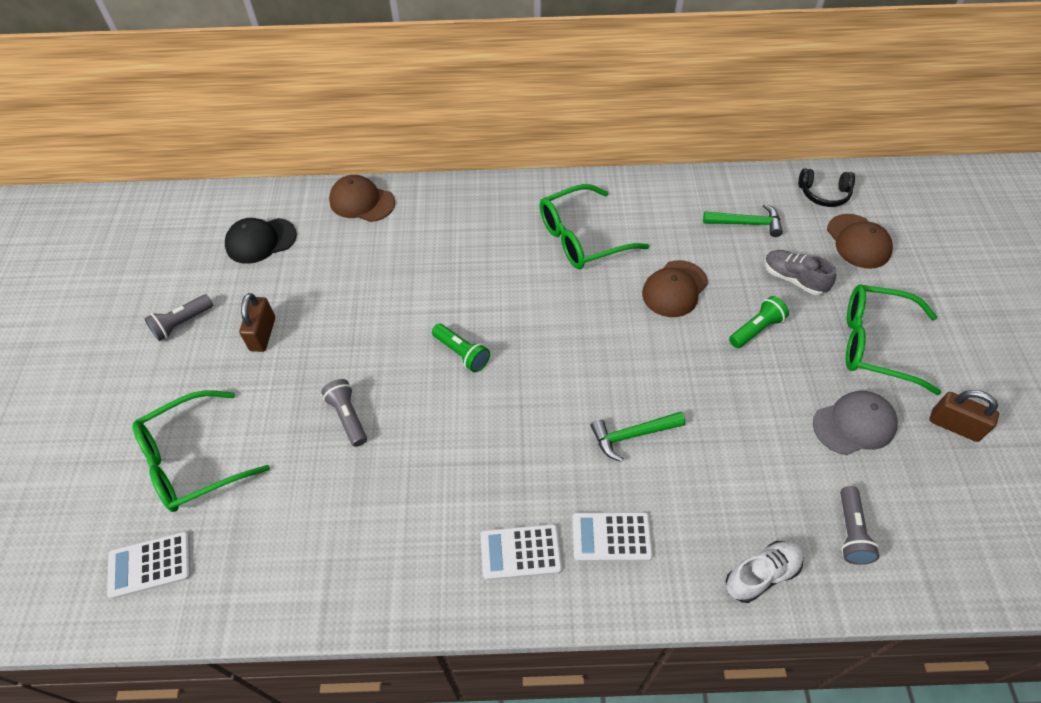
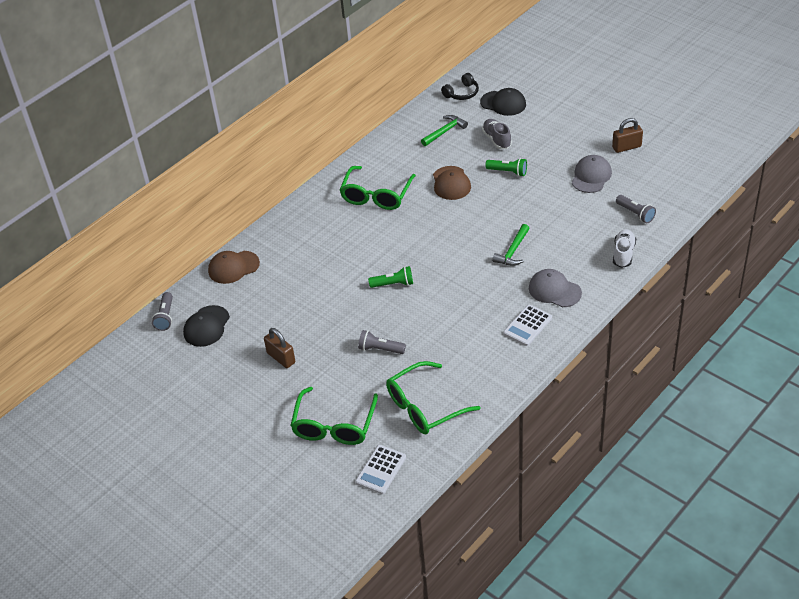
camera: 45 degrees left, 10 degrees down
(182, 323) = (228, 390): grey flashlight -> grey flashlight (165, 317)
(611, 537) = (554, 290): white calculator -> grey cap
(756, 329) = (508, 172): green flashlight -> green flashlight turned 105 degrees clockwise
(793, 279) = (496, 140): grey shoe -> grey shoe turned 75 degrees clockwise
(858, 241) = (503, 103): brown cap -> black cap
(875, 344) = (562, 140): green glasses -> green glasses (424, 407)

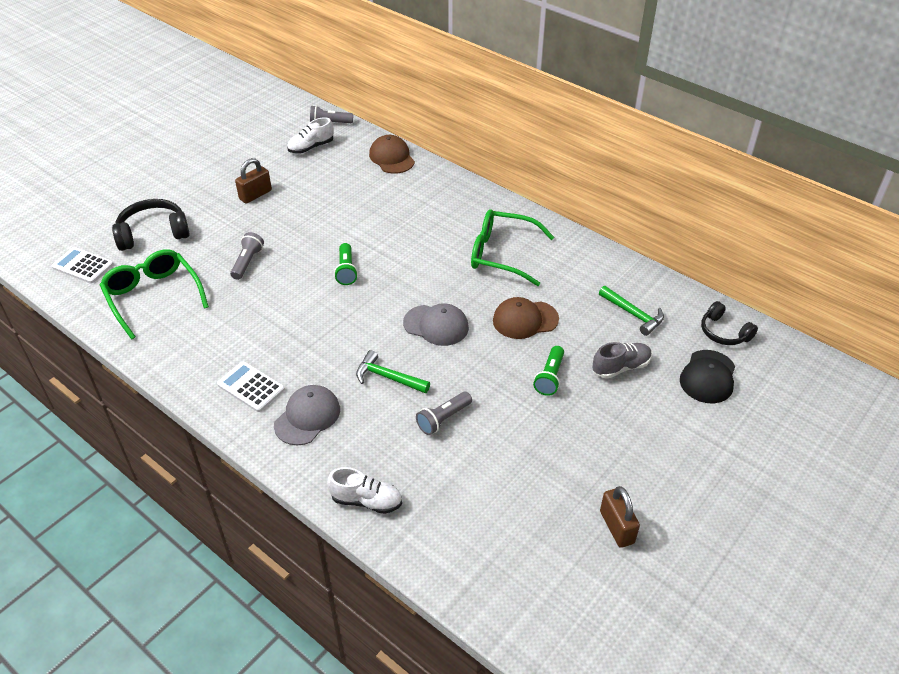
camera: 85 degrees right, 0 degrees up
(206, 326) = (311, 147): black cap -> white shoe
(334, 425) = (153, 233): green glasses -> black headphones
(591, 176) = (542, 474): grey cap -> grey cap (436, 325)
(635, 214) = (453, 524): grey flashlight -> grey flashlight (443, 419)

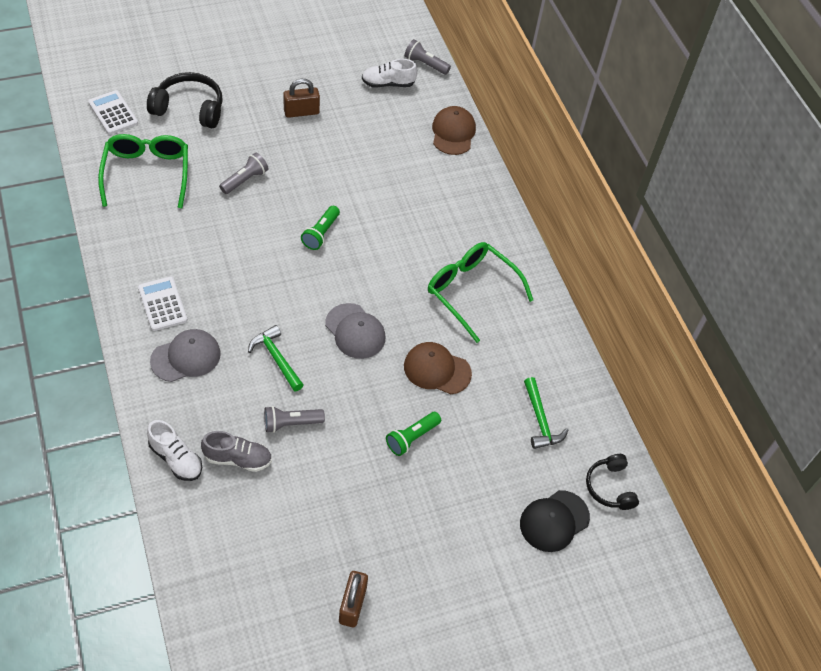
camera: 25 degrees right, 10 degrees up
(621, 367) = (483, 465): grey shoe -> grey shoe (238, 458)

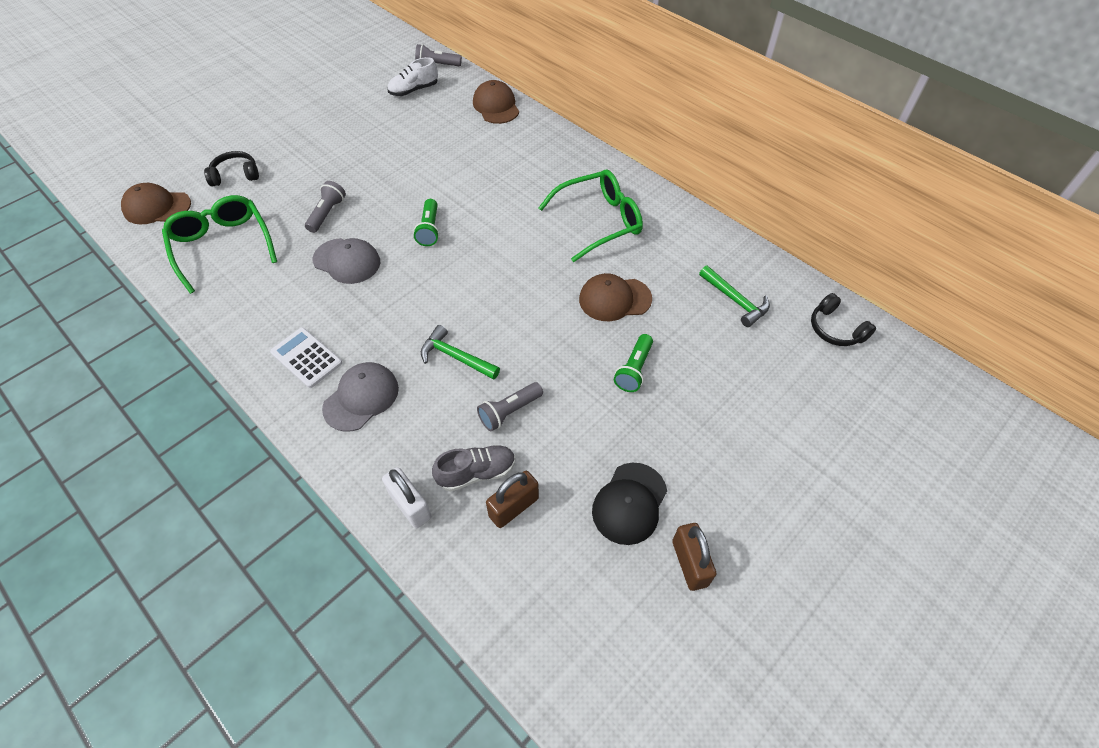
camera: 20 degrees left, 0 degrees up
(113, 113) = (157, 207): white calculator -> brown cap
(176, 458) = (410, 505): white shoe -> white padlock
(189, 108) = (235, 175): black headphones -> black headphones, size x0.64
(301, 112) = (348, 139): brown padlock -> brown padlock (514, 507)
(355, 331) = (516, 299): grey cap -> grey cap (347, 261)
(471, 291) = (599, 221): green glasses -> green glasses turned 135 degrees clockwise
(554, 521) = (813, 382): black cap -> black cap (629, 503)

